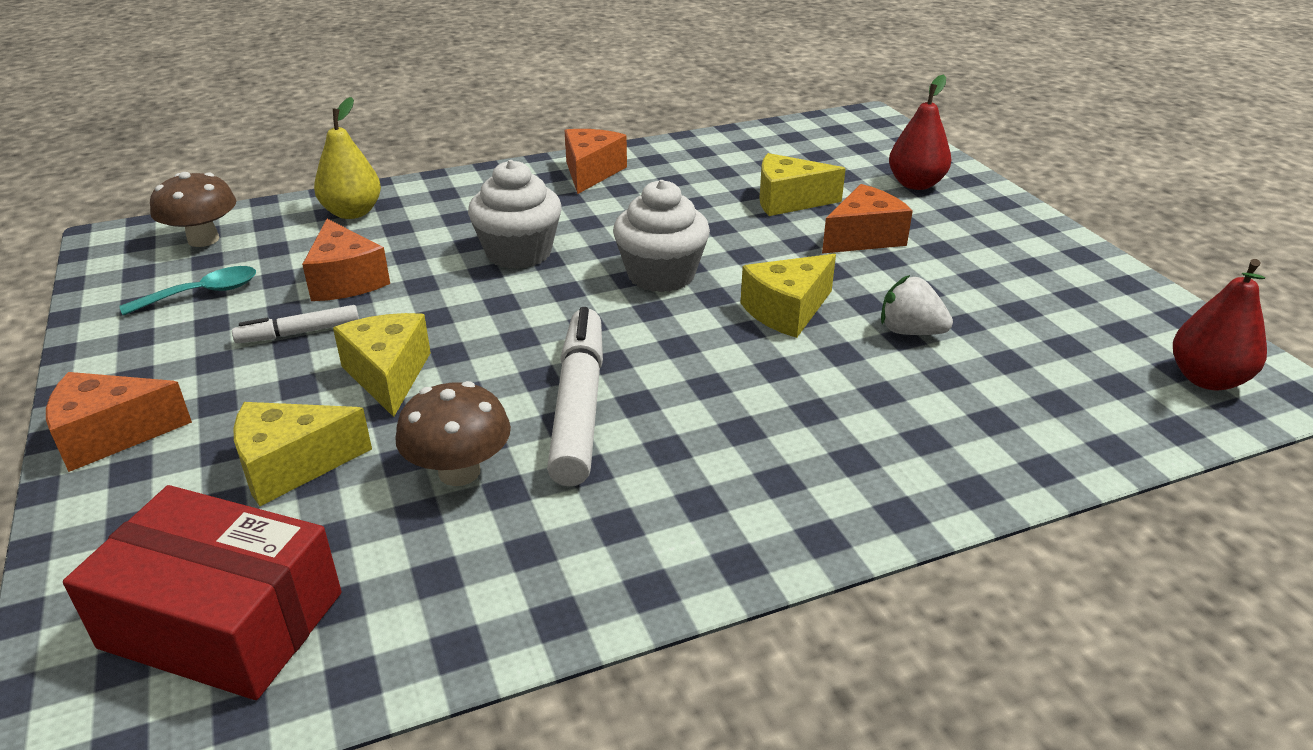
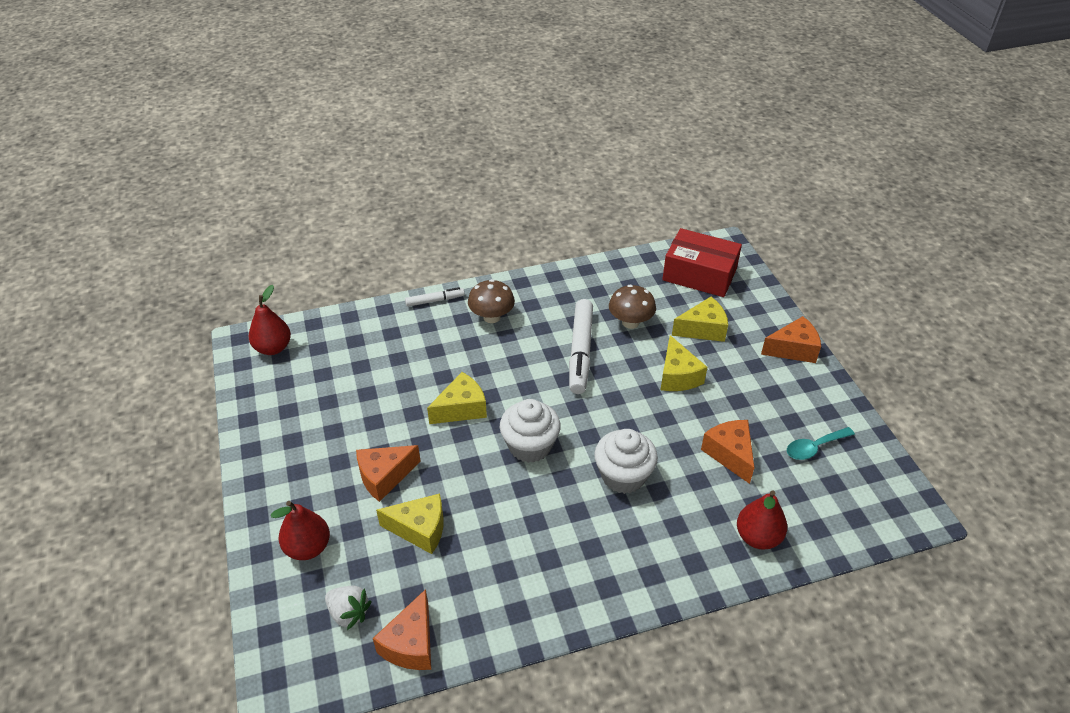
camera: 175 degrees left, 10 degrees up
(203, 239) = (851, 508): brown mushroom -> brown mushroom (491, 317)
(299, 333) = (738, 409): white marker -> white marker (435, 300)
(352, 212) = (758, 537): yellow pear -> red pear
(591, 172) = (574, 589): orange cheese -> orange cheese (411, 643)
(910, 331) = (400, 388): white strawberry -> white strawberry (349, 613)

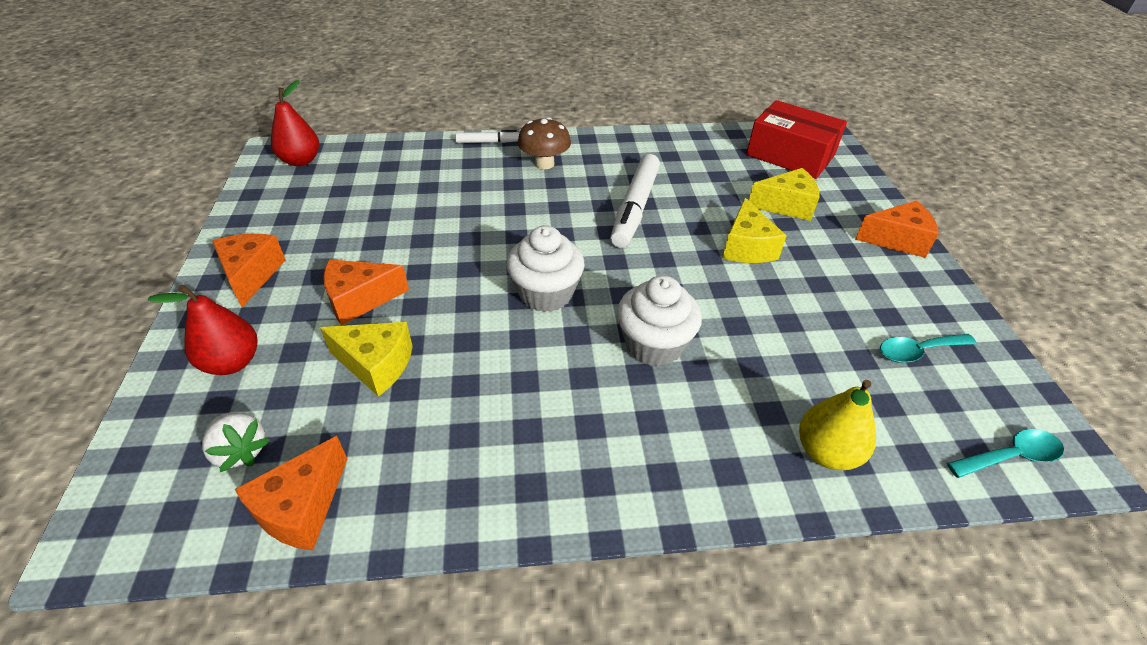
camera: 10 degrees right, 0 degrees up
(461, 409) = (478, 244): yellow cheese -> none
(630, 322) = (700, 188): brown mushroom -> none
(730, 454) = (800, 342): orange cheese -> orange cheese (251, 275)
(758, 537) = (826, 452): red pear -> yellow pear
(878, 518) = (1010, 456): none -> turquoise spoon

